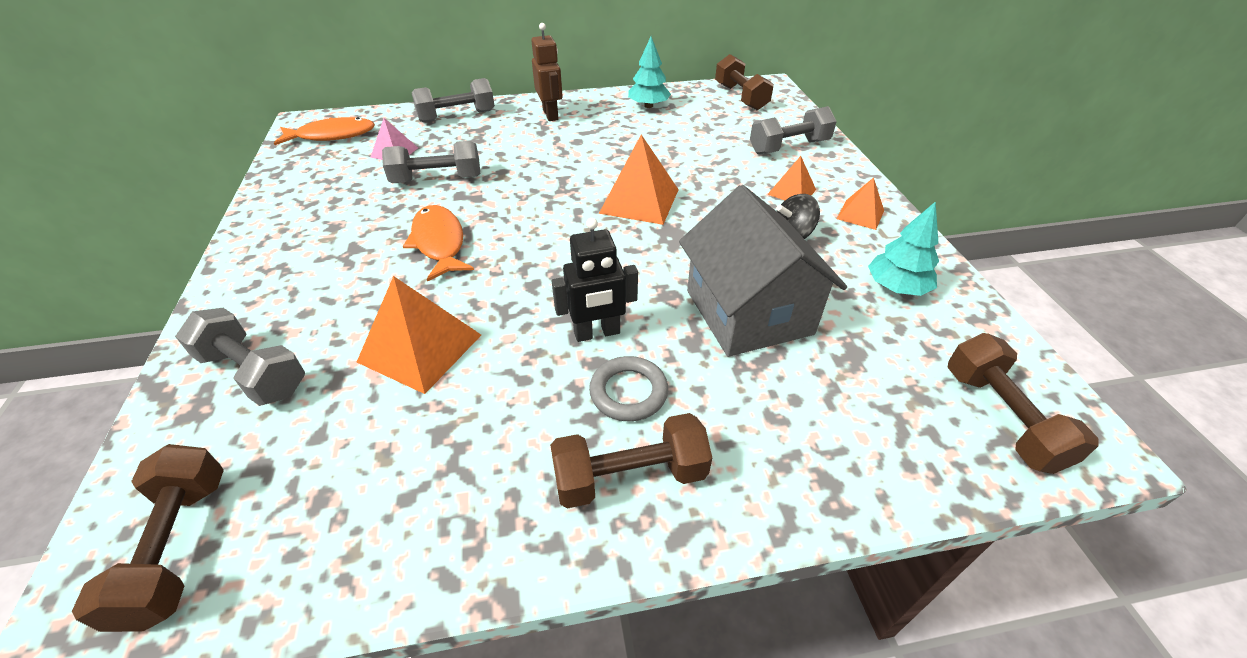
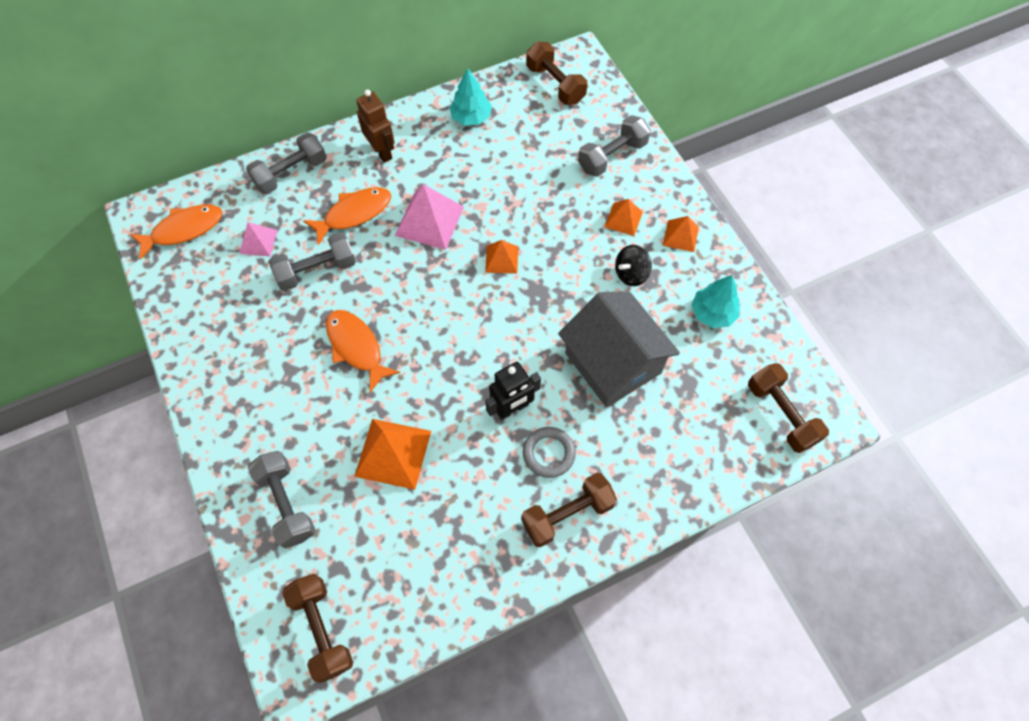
camera: 15 degrees left, 20 degrees up
(253, 373) = (287, 503): grey dumbbell -> grey dumbbell turned 45 degrees clockwise
(500, 148) = (354, 214): none -> orange fish
(573, 163) = (429, 221): none -> pink pyramid
(639, 201) = (501, 259): orange pyramid -> orange pyramid, size x0.57

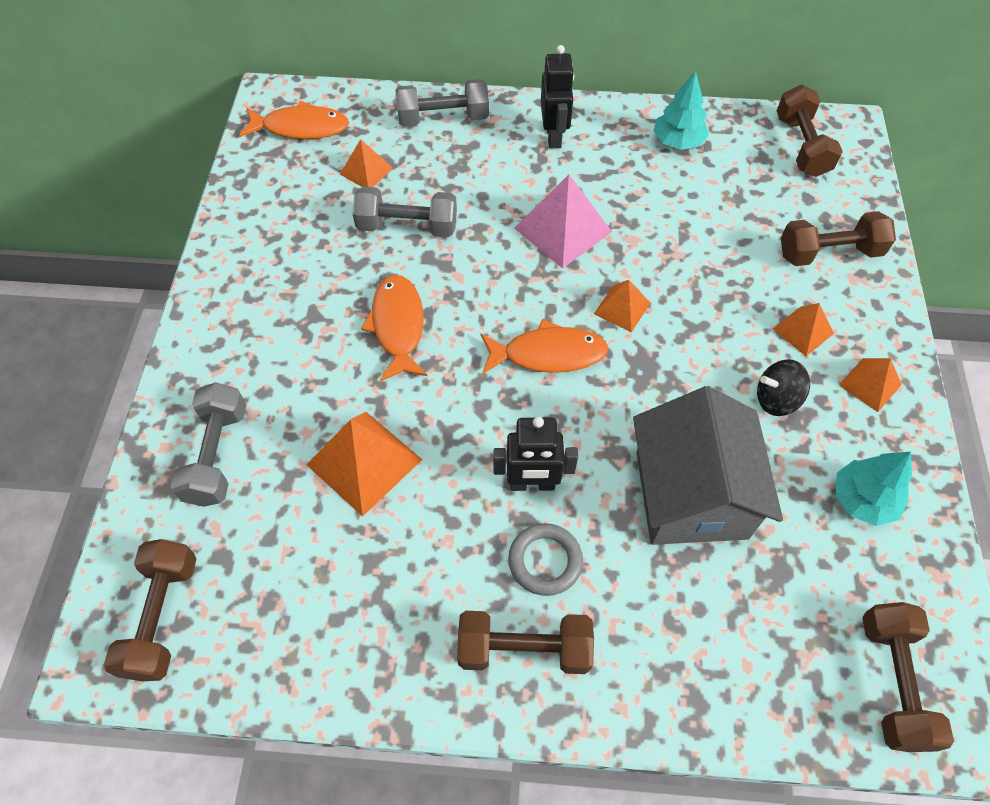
camera: 30 degrees right, 5 degrees down
(258, 241) = (366, 171): pink pyramid -> orange pyramid
(354, 214) = (483, 186): orange fish -> orange fish (548, 354)
(382, 151) = (554, 136): brown robot -> black robot
(612, 156) = (829, 253): grey dumbbell -> brown dumbbell

